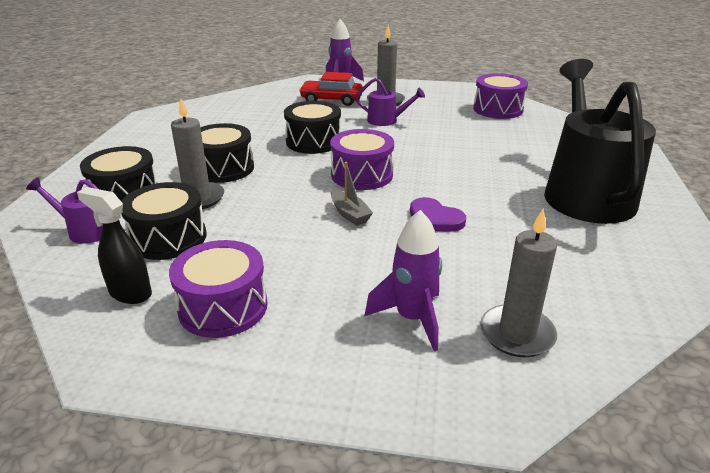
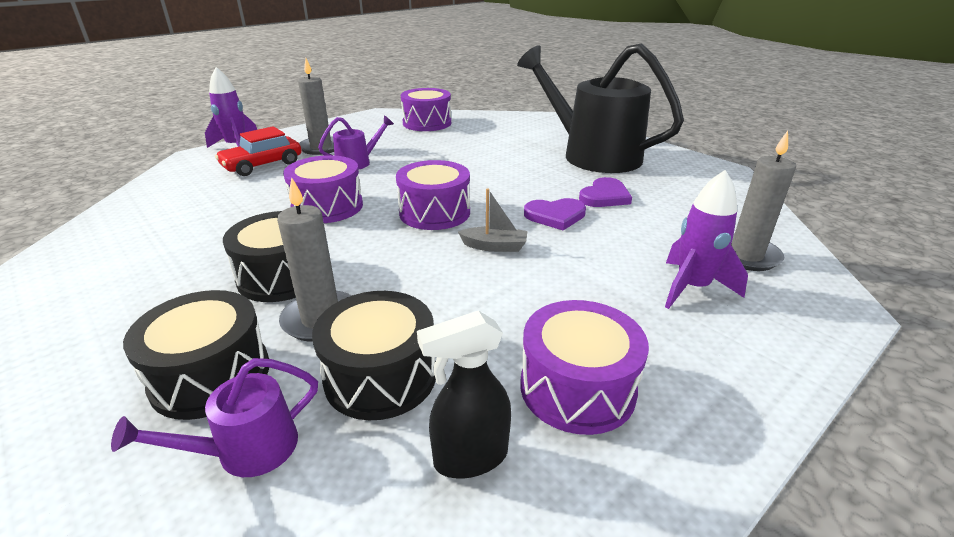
camera: 50 degrees left, 0 degrees up
(313, 141) = (327, 207): black drum -> purple drum
(509, 227) = (605, 196): none -> purple heart

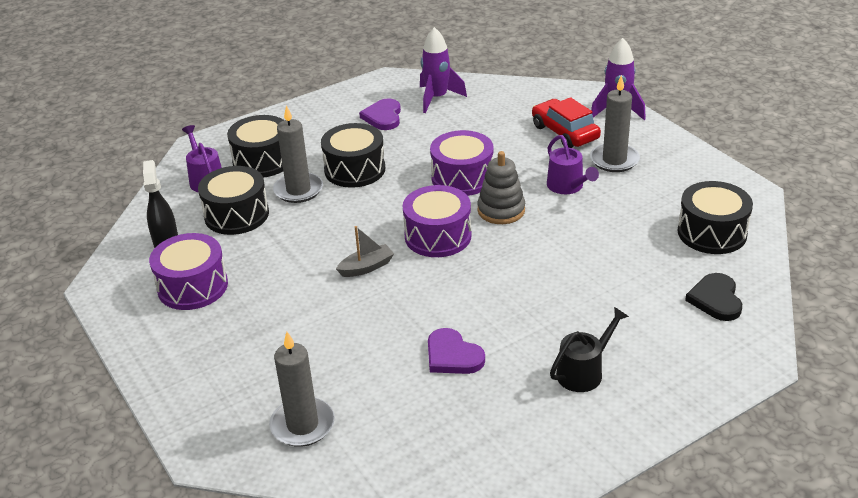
camera: 100 degrees right, 5 degrees up
(391, 186) = (501, 210): none -> grey stacking toy
(427, 123) = (712, 233): purple drum -> black drum
(494, 246) = (366, 267): grey boat -> grey boat turned 135 degrees counterclockwise
(500, 124) = (716, 299): none -> black heart
(555, 216) = (414, 311): purple heart -> purple heart (383, 117)
(592, 155) = (584, 372): black watering can -> black watering can, size x0.43
(692, 288) = (267, 369): purple rocket -> purple rocket (437, 98)

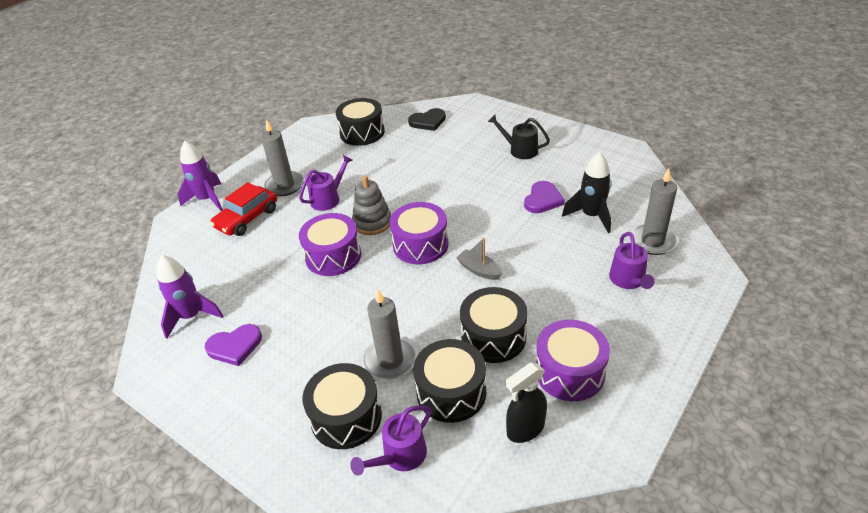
camera: 110 degrees left, 5 degrees up
(260, 374) = (628, 280): none -> purple watering can
(355, 170) = (341, 331): black drum -> black drum (493, 336)
(389, 388) = (591, 216): none -> black rocket

